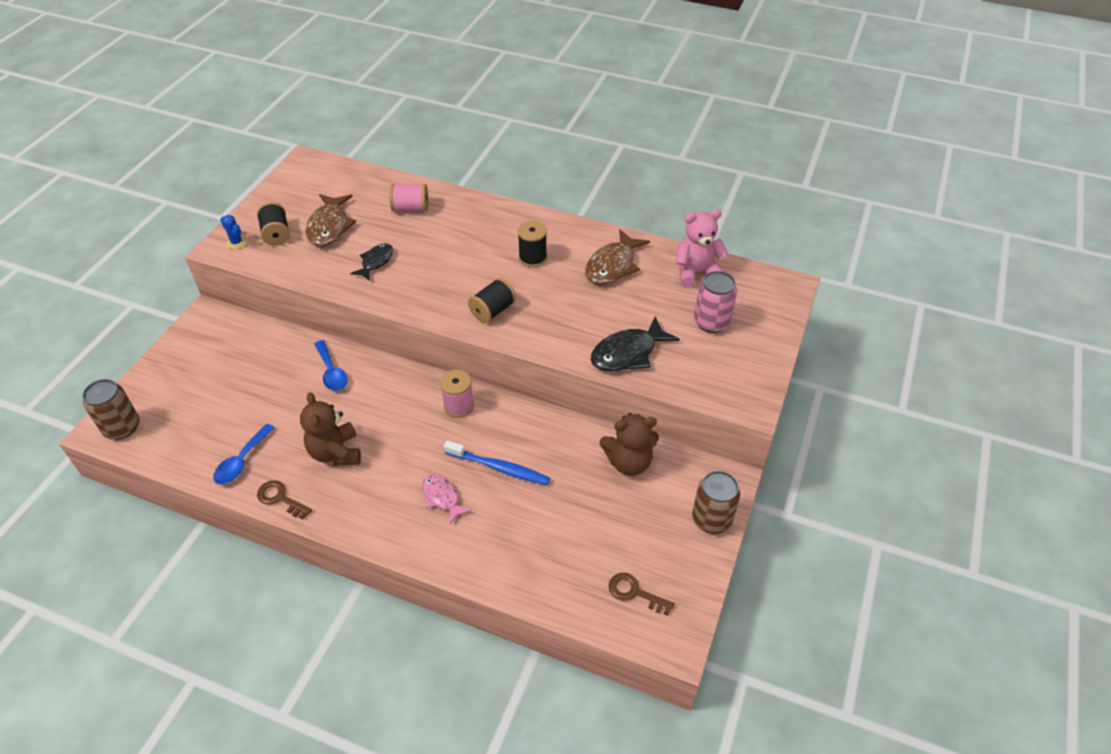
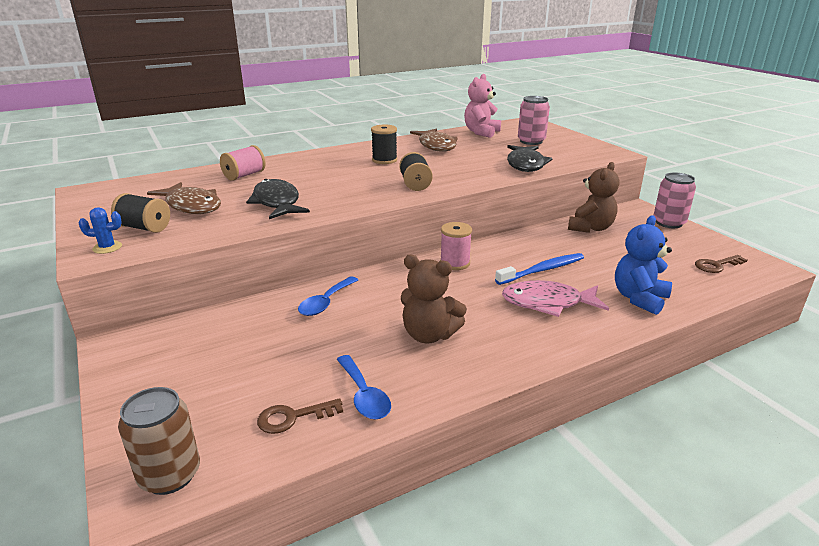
camera: 50 degrees left, 20 degrees down
(280, 498) = (449, 388): brown key -> brown key (293, 417)
(331, 372) = (325, 302): blue spoon -> blue spoon turned 105 degrees clockwise
(376, 262) = (277, 202): black fish -> black fish, size x1.60
(442, 497) = (547, 303): pink fish -> pink fish, size x1.60
(505, 555) = (639, 298): none -> blue teddy bear
(711, 519) = (669, 223): brown can -> pink can

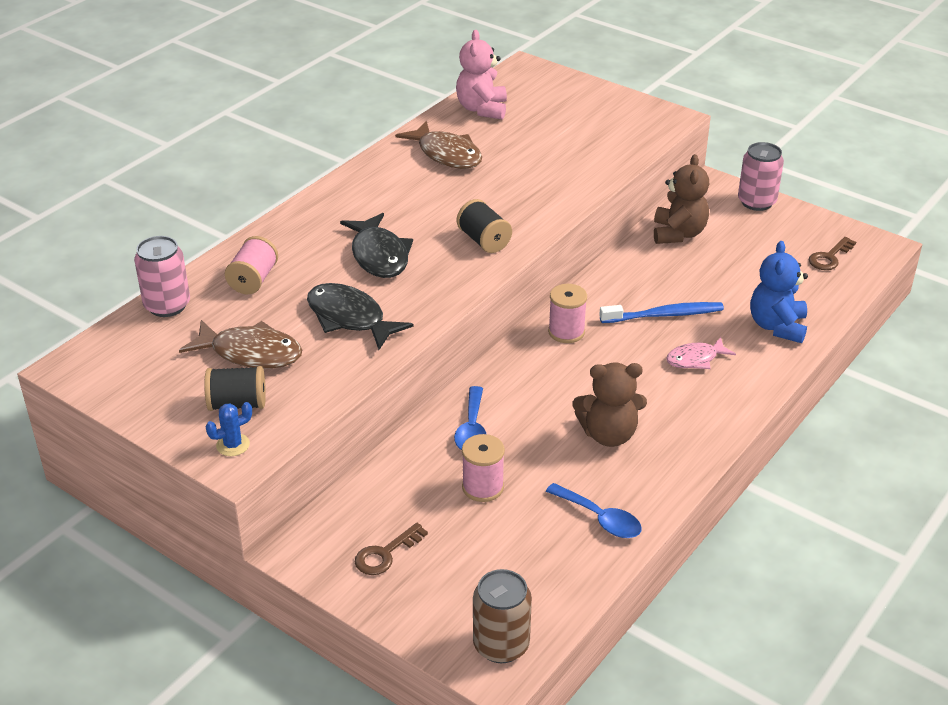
camera: 25 degrees left, 10 degrees up
(292, 342) = (483, 487): none -> pink spool
(293, 417) = (556, 560): brown key -> brown key (385, 554)
(384, 160) = (406, 202): black spool -> none
(525, 164) = (584, 168): black fish -> black fish (379, 255)
(531, 141) = (559, 116): pink can -> pink can (167, 305)
(542, 270) = (664, 315): blue toothbrush -> blue toothbrush turned 45 degrees clockwise
(547, 303) = (695, 359): pink fish -> pink fish, size x0.62

